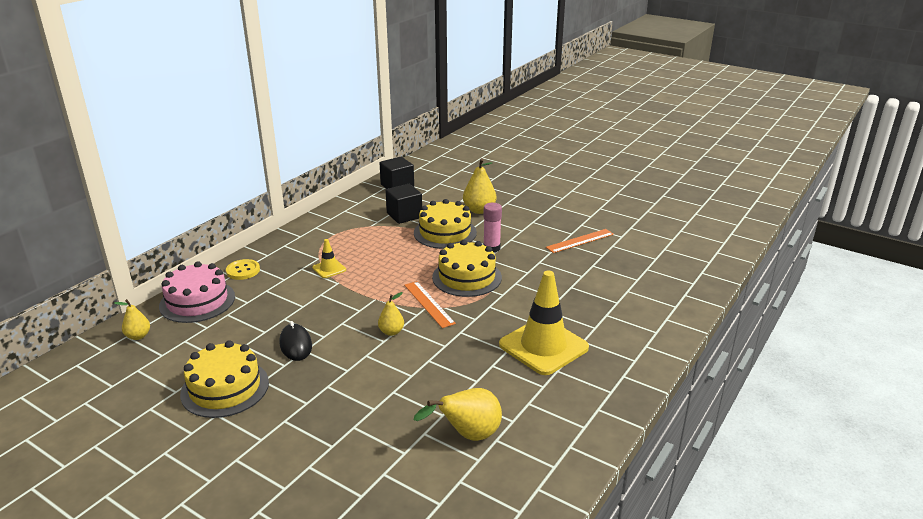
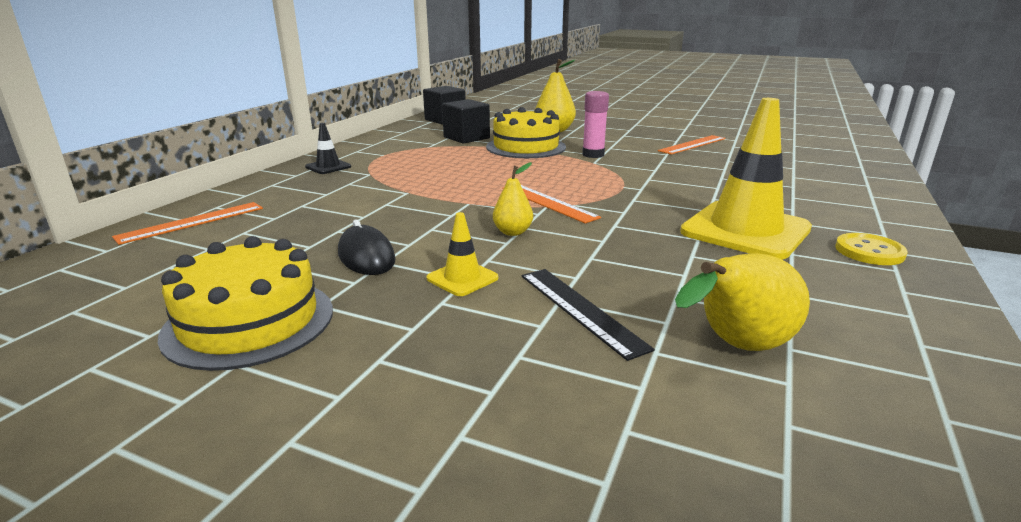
camera: 10 degrees left, 5 degrees down
(138, 336) = (82, 267): yellow pear -> none
(197, 301) = (192, 222): pink cake -> orange ruler
(243, 271) = (262, 190): yellow button -> yellow button (869, 251)
(291, 247) = (328, 167): none -> black traffic cone
(329, 269) = (389, 181): yellow traffic cone -> yellow traffic cone (462, 278)
(400, 400) = (581, 309): none -> black ruler
(467, 277) = (581, 178): yellow cake -> none

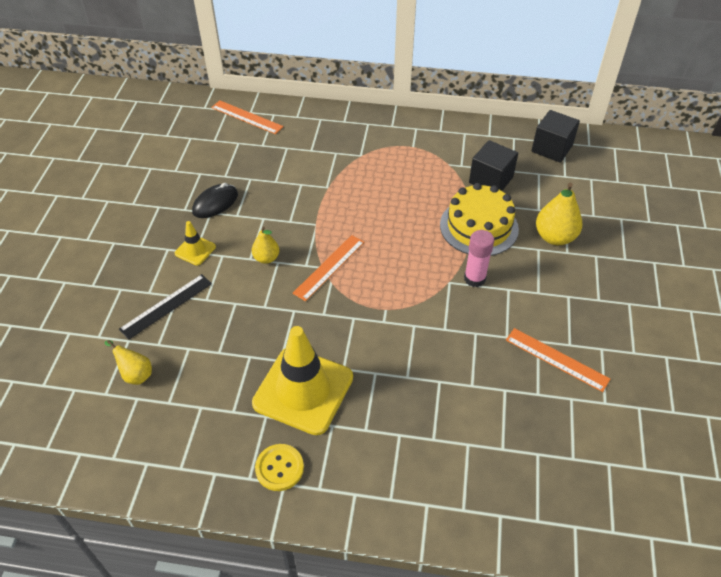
camera: 75 degrees right, 25 degrees up
(249, 321) = (140, 189): yellow cake -> none
(328, 167) = (368, 129): black traffic cone -> none
(736, 346) = (135, 374): yellow pear -> yellow pear, size x0.60

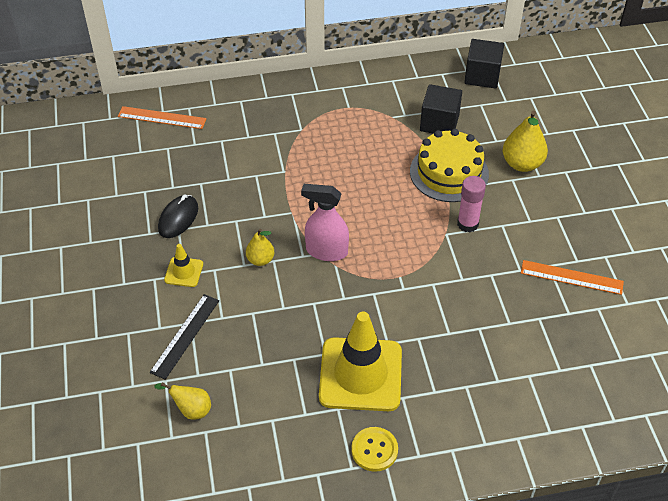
camera: 20 degrees left, 0 degrees up
(329, 267) = (326, 251): orange ruler -> pink spray bottle

